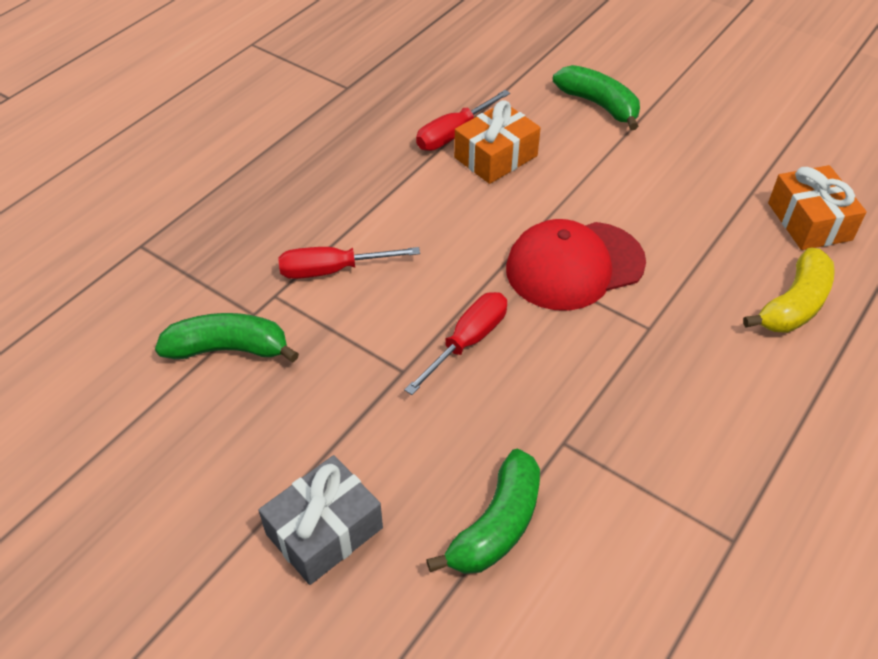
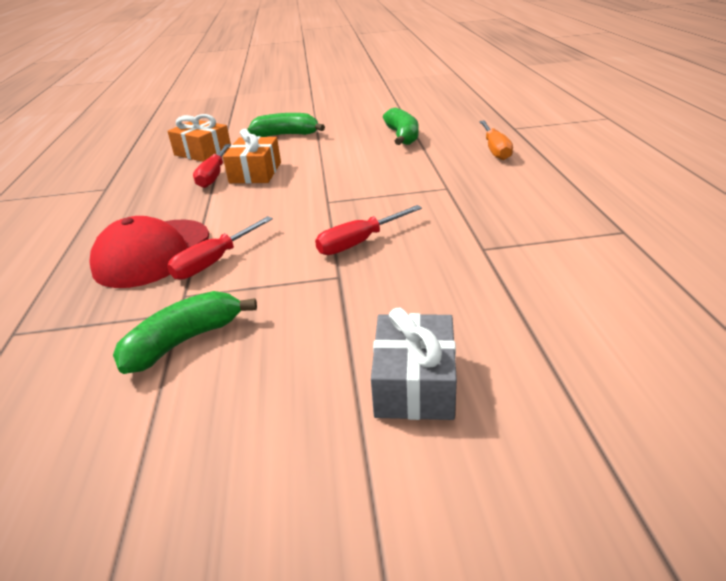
camera: 40 degrees left, 15 degrees down
(468, 341) = (359, 242): red screwdriver -> red screwdriver turned 120 degrees counterclockwise
(497, 525) = (512, 302): green banana -> green banana (402, 136)
(574, 266) = (370, 187): red cap -> red cap (152, 253)
(794, 304) = (495, 150): yellow banana -> orange screwdriver
(809, 221) = (453, 126): orange gift -> orange gift (203, 152)

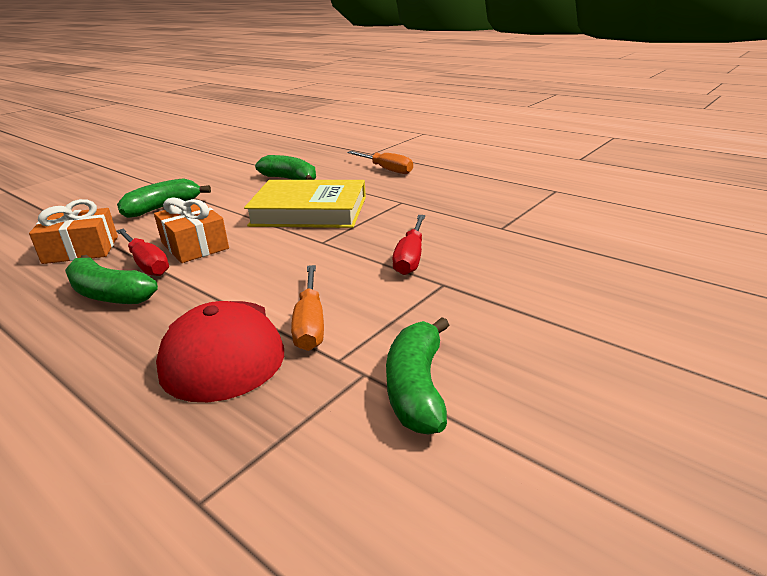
camera: 45 degrees left, 5 degrees down
(167, 190) = (109, 294): none -> green banana
(214, 262) = (310, 323): red screwdriver -> orange screwdriver
(365, 171) = (309, 211): none -> yellow book
(414, 383) = (620, 315): grey gift -> none

